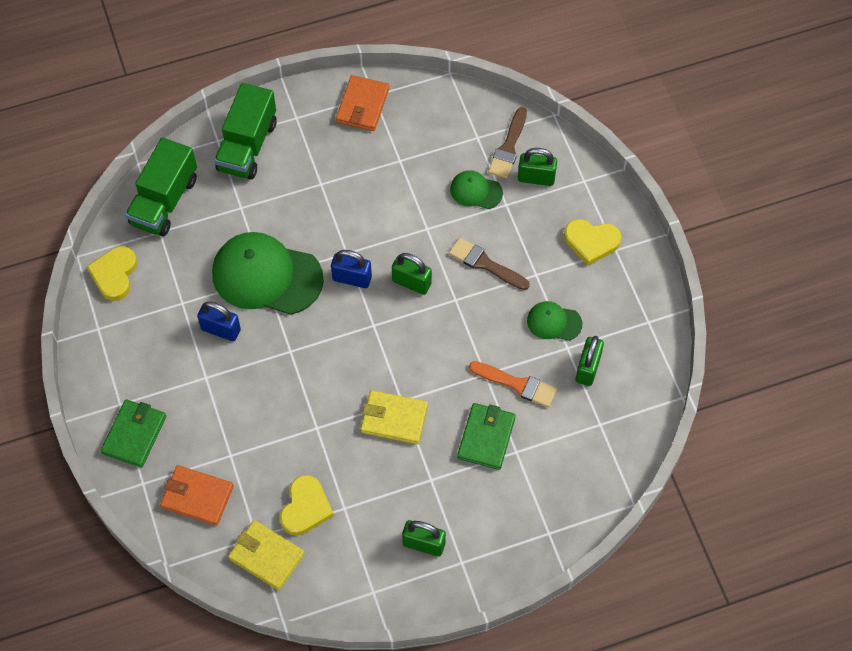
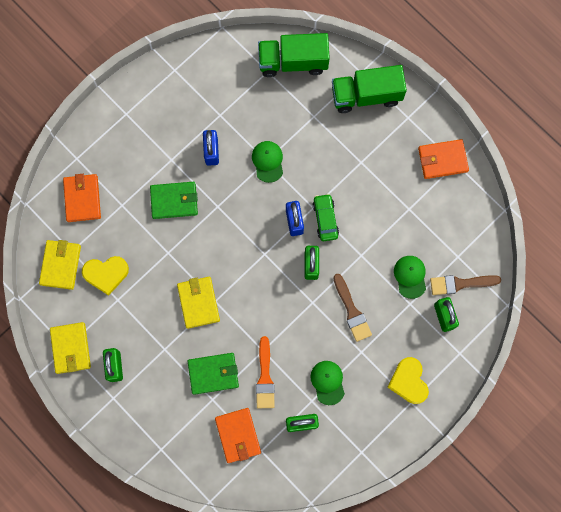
camera: 65 degrees right, 15 degrees up
(114, 274) = (220, 59): yellow heart -> none
(134, 435) = (108, 135): green wallet -> green wallet (174, 201)
(266, 276) = (268, 161): green cap -> green cap, size x0.48
(366, 246) = (325, 219): none -> green car
(376, 586) = (71, 348): none -> yellow wallet
(485, 264) = (352, 311): brown brush -> brown brush turned 150 degrees clockwise
(571, 441) = (238, 435): none -> orange wallet

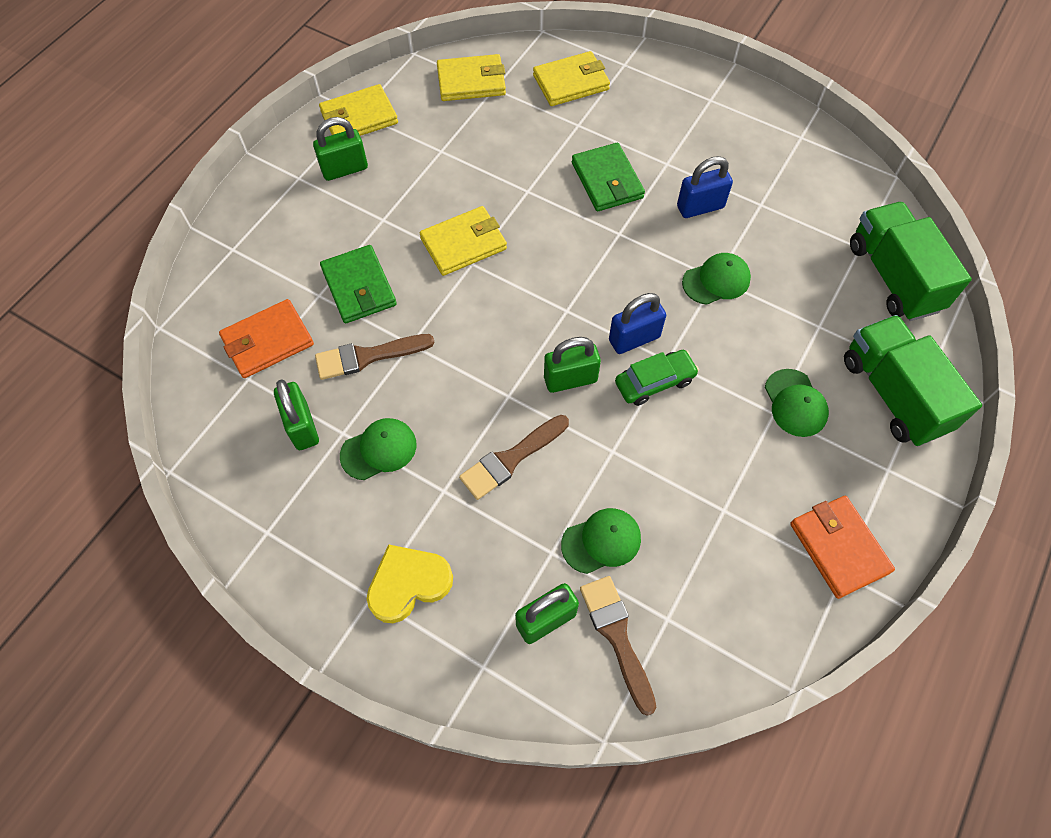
camera: 75 degrees right, 15 degrees down
(82, 199) = (571, 82): orange wallet -> yellow wallet
(106, 274) = (474, 130): yellow heart -> none
(265, 377) = (368, 356): orange brush -> brown brush
(358, 149) = (795, 403): none -> green cap

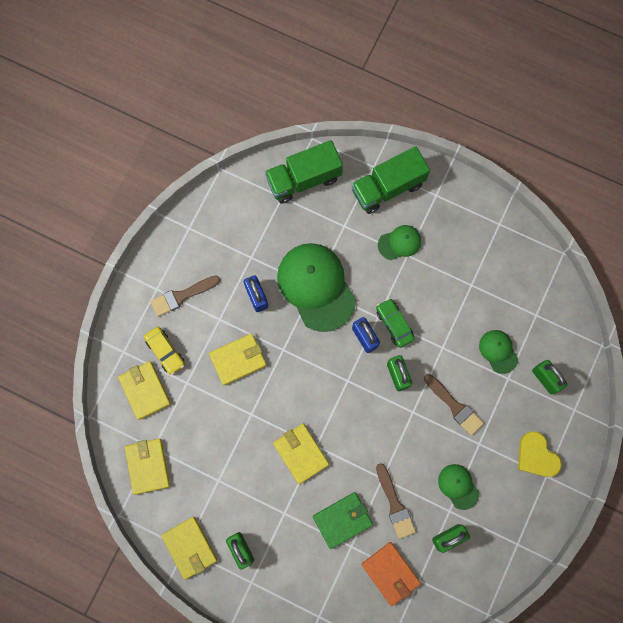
camera: 95 degrees left, 15 degrees up
(607, 180) = (238, 359): green wallet -> yellow wallet
(617, 636) = (549, 341): brown brush -> brown brush (182, 296)
(622, 105) = (165, 351): none -> yellow car
(716, 281) = (316, 287): green cap -> green cap, size x2.06
(839, 548) = (485, 225): orange wallet -> none

